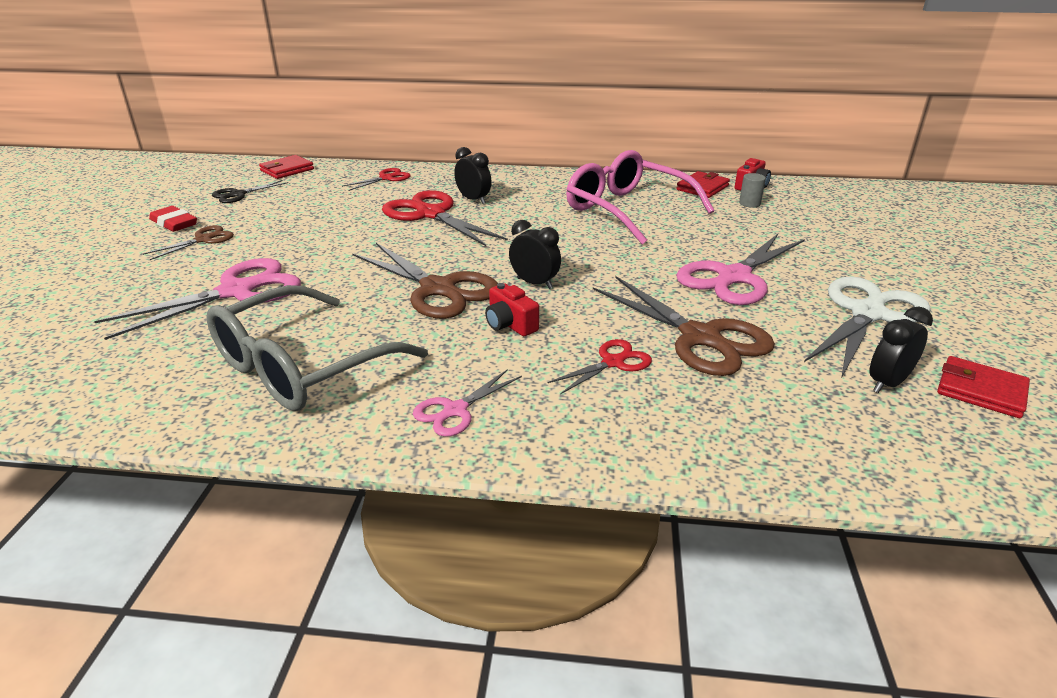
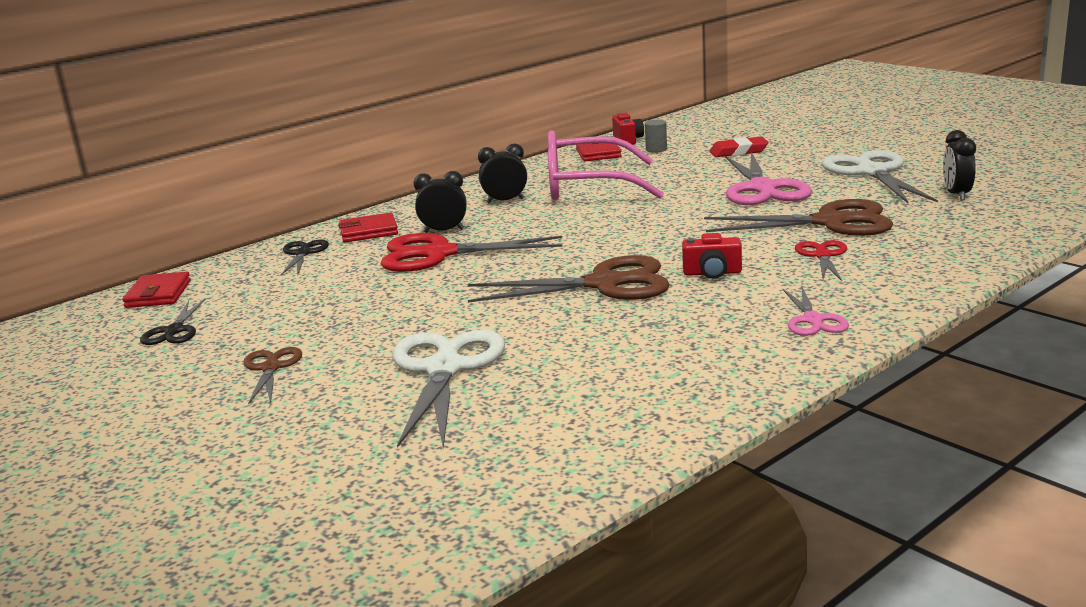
camera: 45 degrees left, 10 degrees down
(174, 223) = (182, 378): red eraser -> red eraser (738, 151)
(237, 291) = (445, 369): pink scissors -> white scissors
(301, 366) = (654, 364): grey glasses -> none
(386, 178) = (303, 253): red scissors -> black scissors
(534, 283) = (658, 248): black clock -> black clock (505, 201)
(980, 391) = (994, 178): red wallet -> red wallet (368, 232)

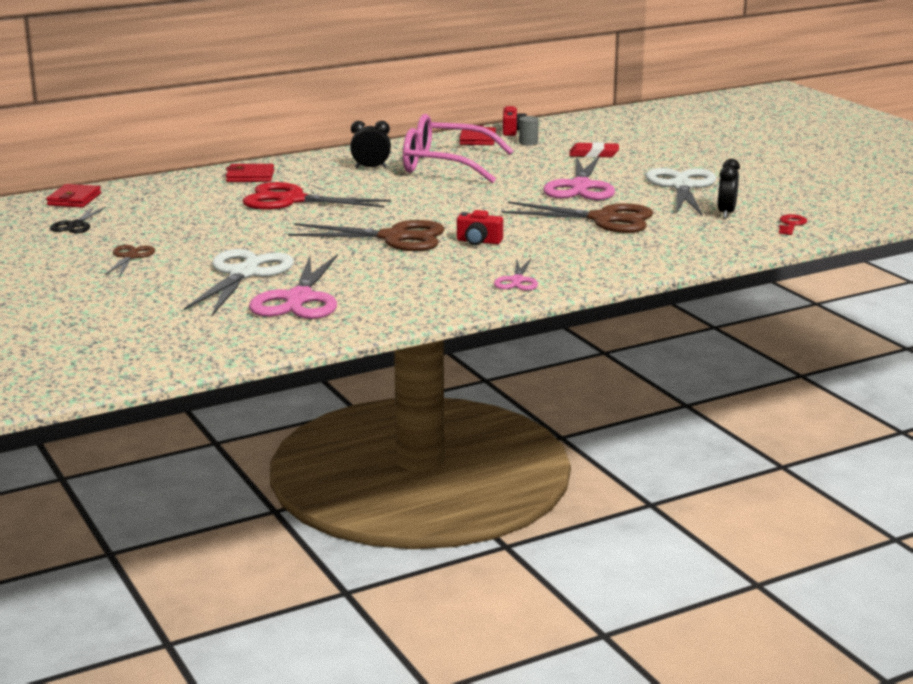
camera: 10 degrees right, 0 degrees up
(303, 253) = (192, 185): black scissors -> none
(444, 231) = (307, 184): black clock -> none
(548, 398) = (299, 299): none -> pink scissors
(822, 255) = (571, 241): red scissors -> none
(1043, 197) = (791, 224): none -> red key

